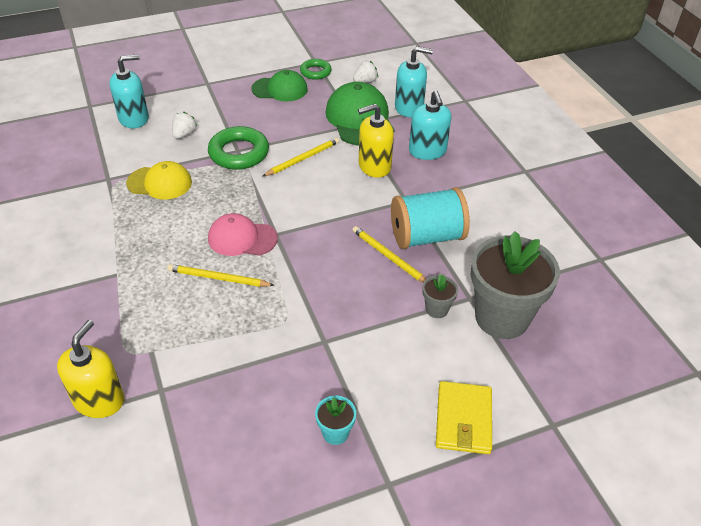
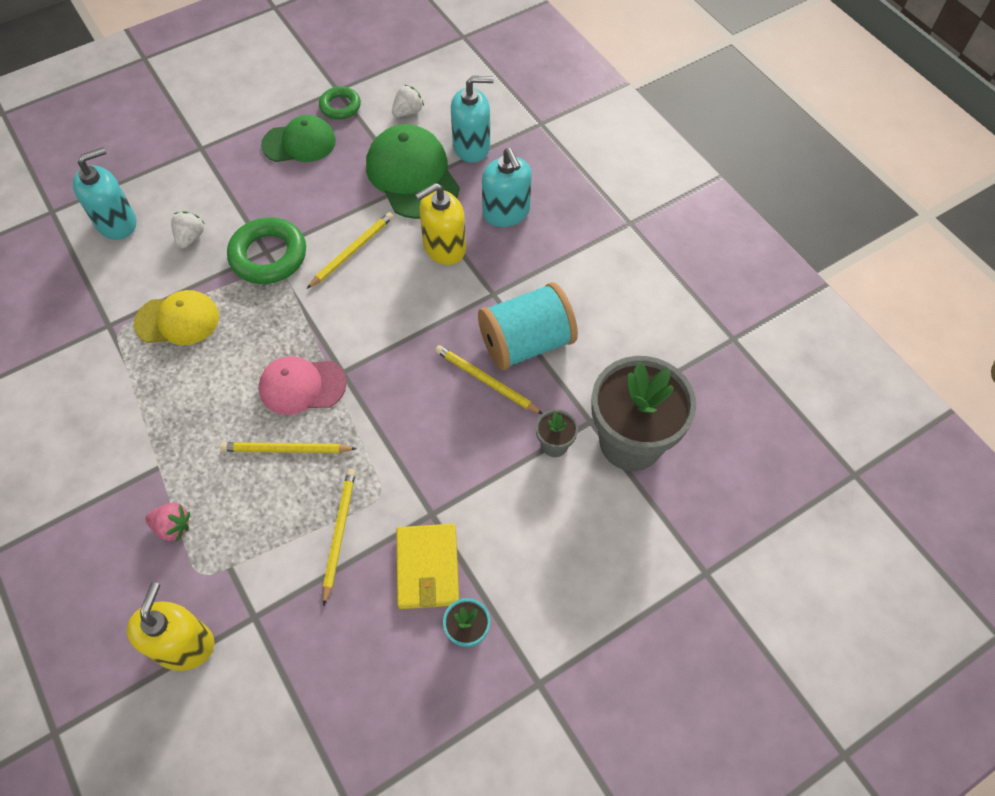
camera: 10 degrees left, 15 degrees up
(115, 316) = (173, 527): none -> pink strawberry
(245, 343) = (339, 534): none -> yellow pencil
(463, 420) = (607, 586): yellow wallet -> yellow wallet (427, 568)

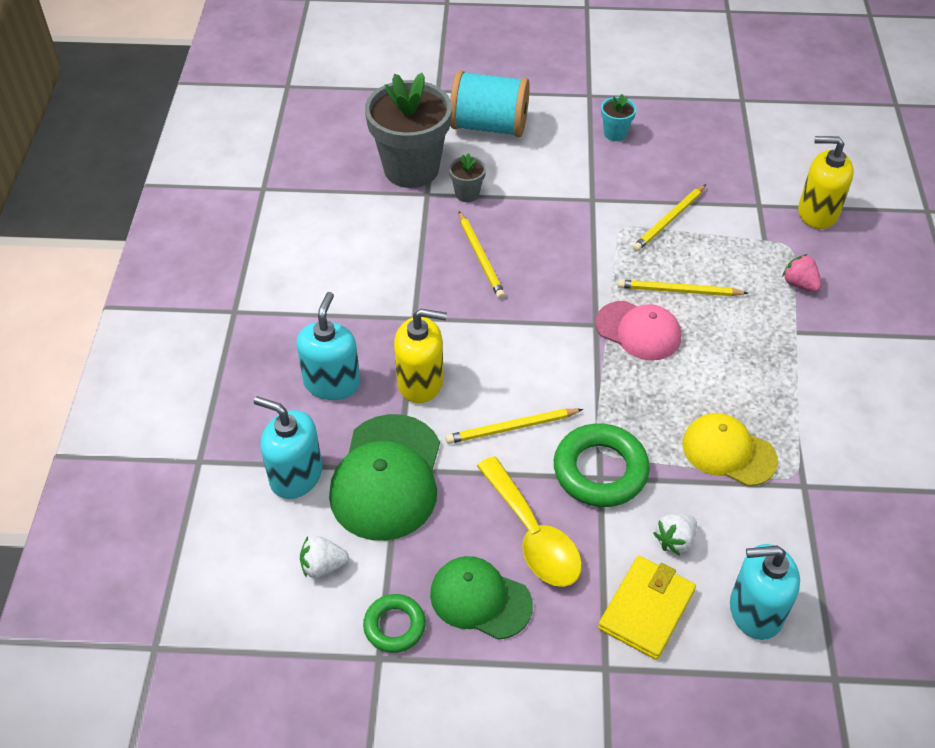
camera: 145 degrees left, 10 degrees down
(184, 645) = (817, 213): yellow soap dispenser -> yellow soap dispenser turned 60 degrees clockwise
(286, 450) = (679, 291): yellow pencil -> yellow pencil turned 150 degrees clockwise
(290, 192) = (533, 535): none -> yellow spoon
(427, 568) = (618, 173): yellow wallet -> yellow wallet (646, 609)
(526, 343) = (423, 266): turquoise spool -> turquoise spool (489, 126)

